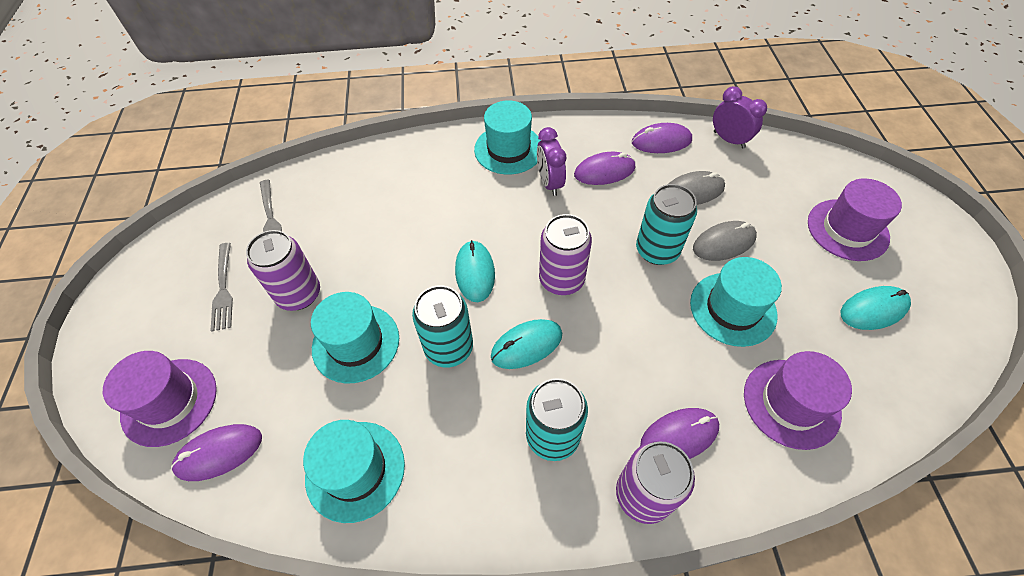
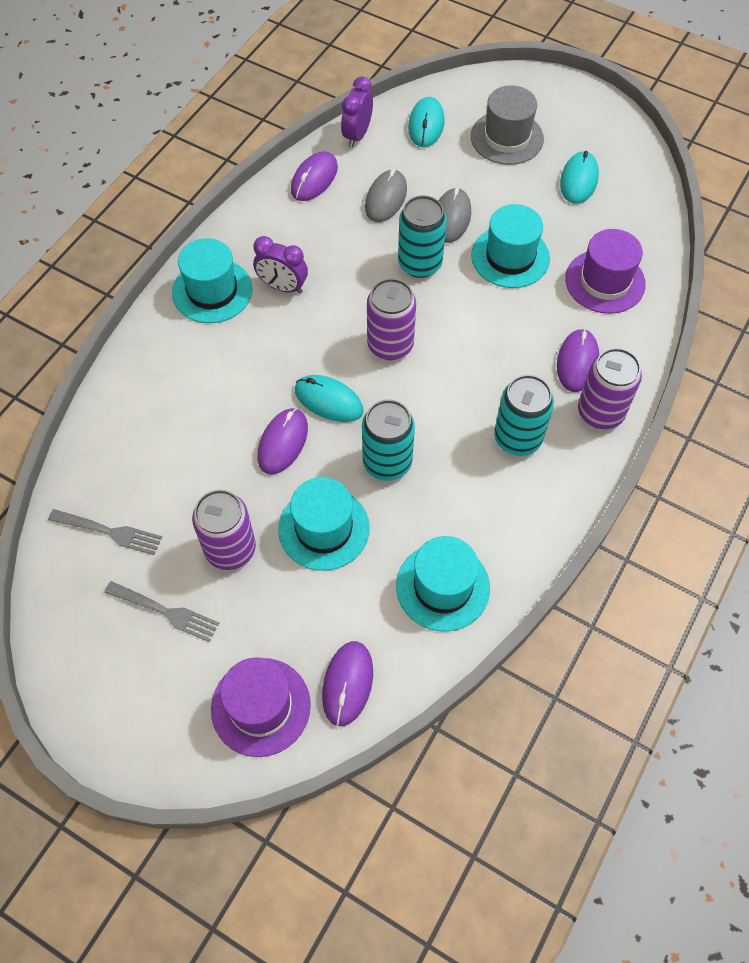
camera: 55 degrees left, 5 degrees up
(526, 345) = (430, 407): turquoise mouse -> turquoise mouse (426, 125)
(604, 171) = (308, 240): purple mouse -> purple mouse (283, 442)
(729, 140) = (357, 135): purple clock -> purple clock turned 60 degrees counterclockwise
(847, 230) = (507, 138): purple hat -> grey hat

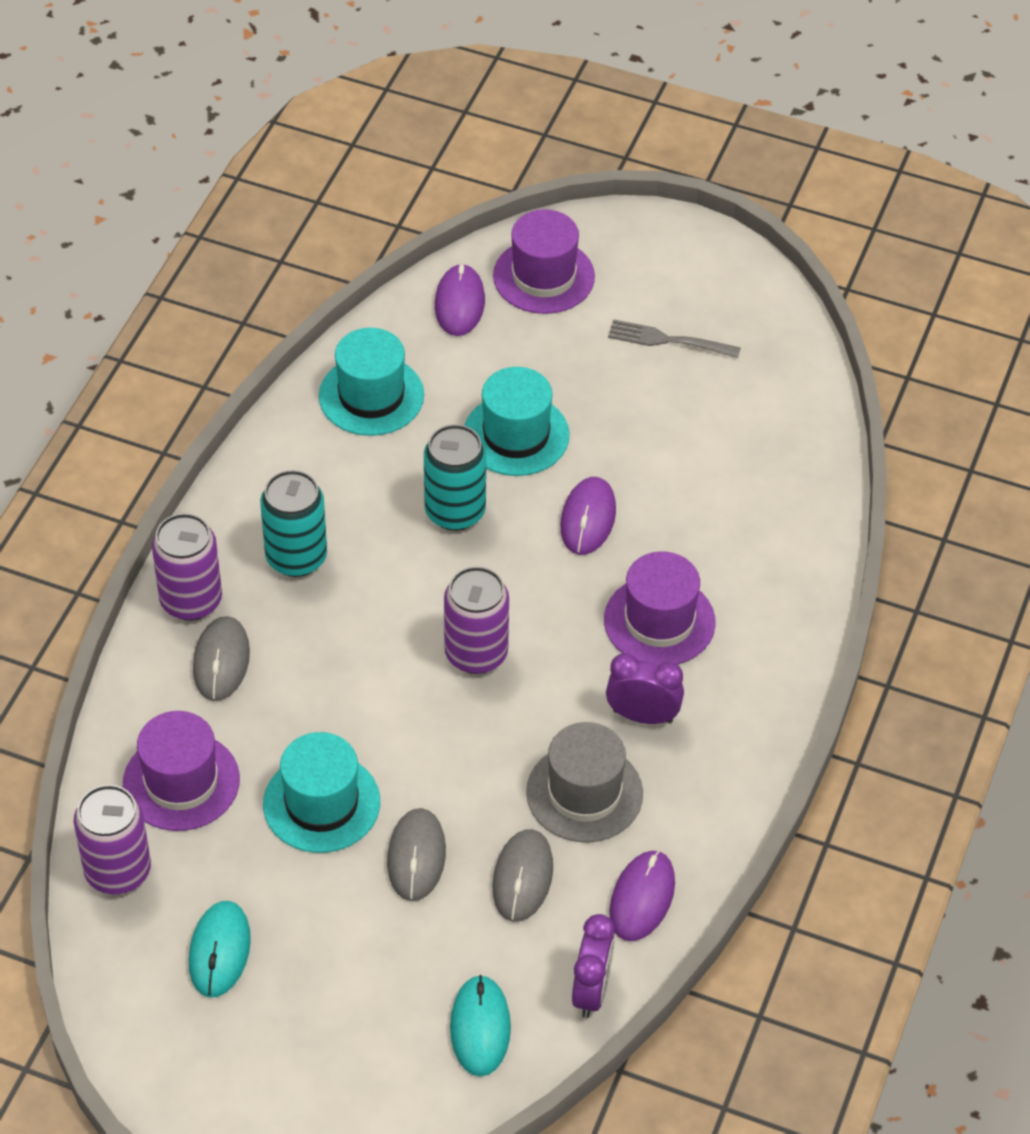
camera: 170 degrees right, 10 degrees down
(109, 532) = (759, 404): grey fork -> none
(212, 291) = (739, 698): turquoise hat -> none
(230, 549) = (617, 403): purple can -> purple can (118, 871)
(251, 352) = (659, 621): none -> purple hat
(328, 400) = (543, 574): turquoise mouse -> none
(420, 264) = (453, 775): turquoise can -> none
(507, 138) = (341, 1019): grey hat -> grey hat (584, 793)
(577, 362) = (221, 661): purple mouse -> grey mouse

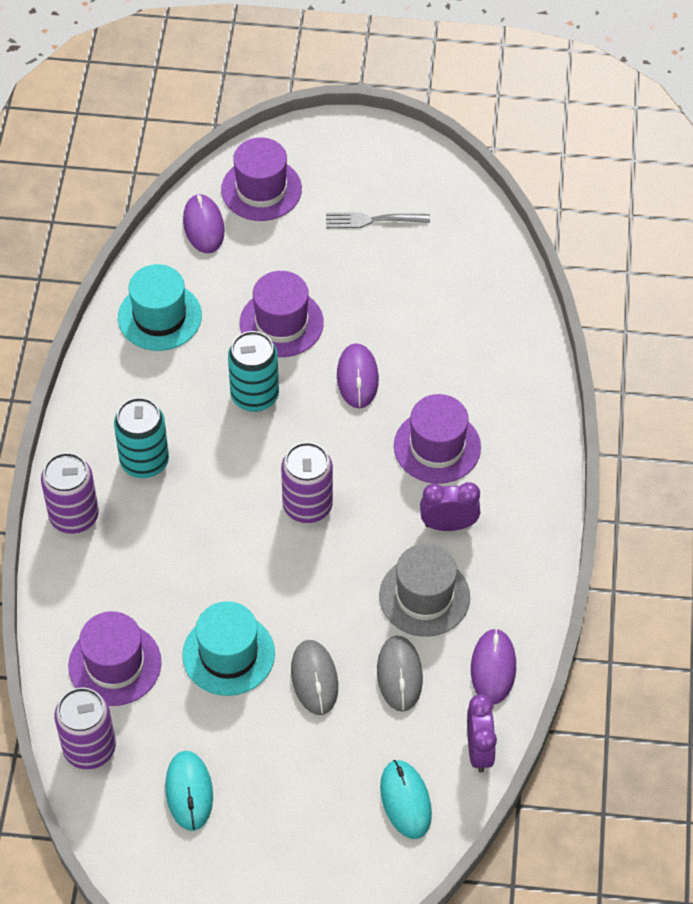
camera: 15 degrees left, 5 degrees up
(221, 661) = (114, 559): grey mouse -> none
(516, 435) = (281, 323): turquoise hat -> purple hat

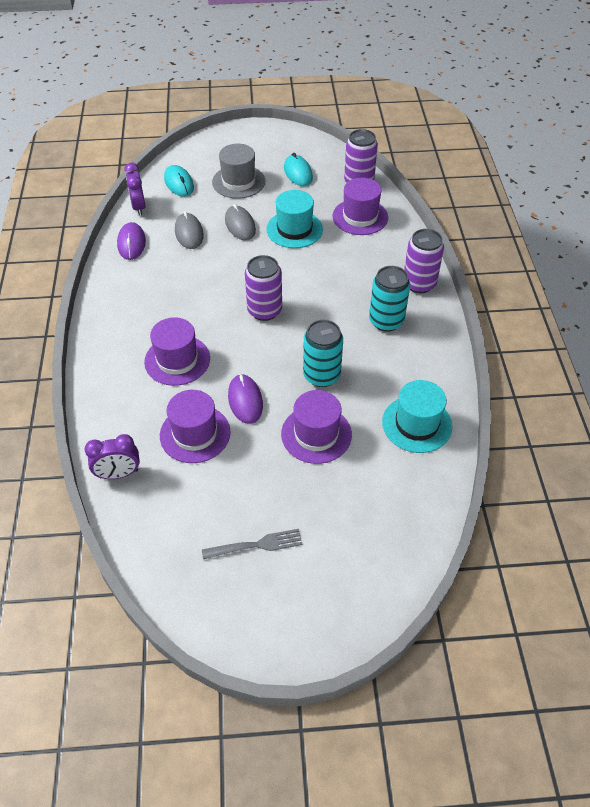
camera: 170 degrees right, 5 degrees down
(203, 226) = (411, 512): purple mouse -> none
(261, 189) = (370, 561): purple hat -> purple hat (195, 434)
(424, 596) = (177, 272): grey hat -> grey hat (238, 182)
(448, 525) = (165, 313): purple clock -> purple clock (118, 474)

